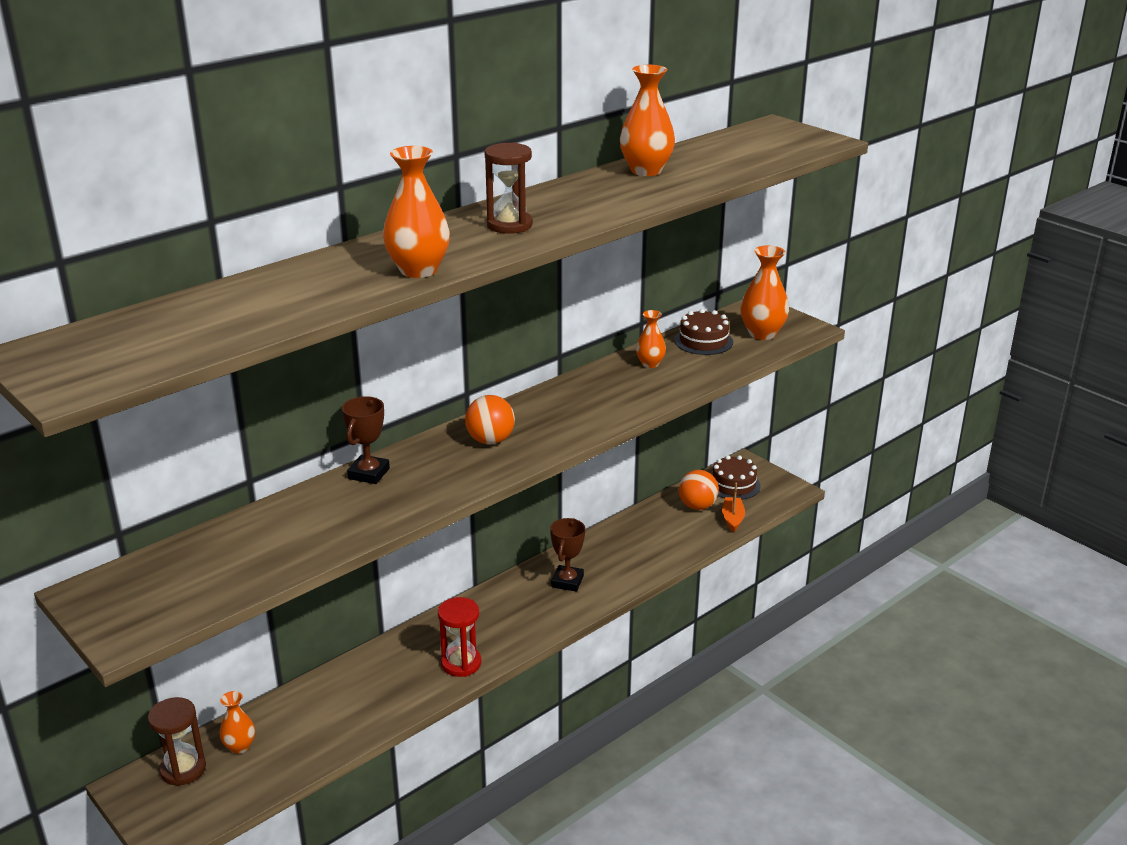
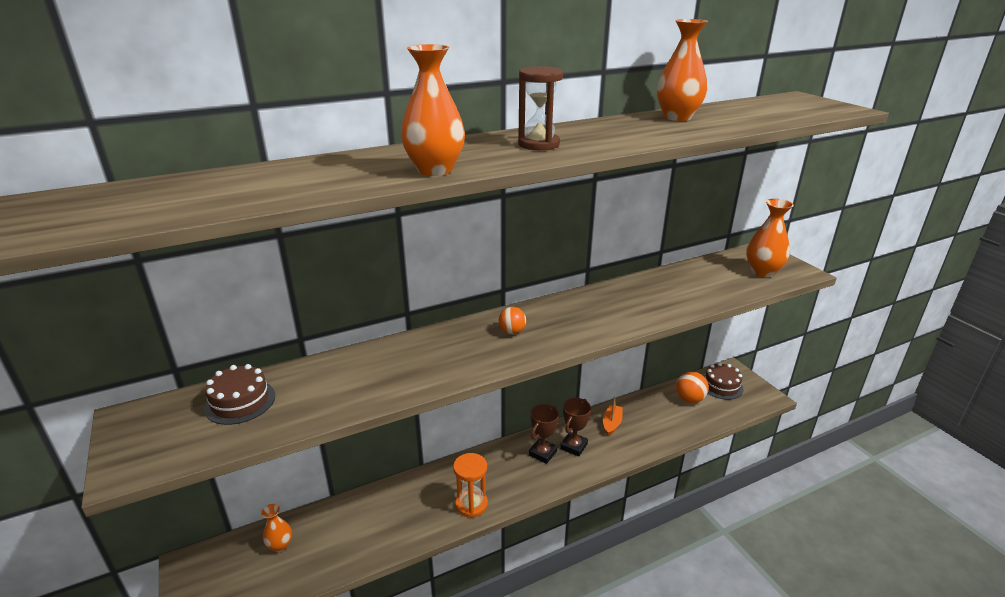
camera: 15 degrees right, 0 degrees up
(183, 769) = (231, 557): brown hourglass -> none
(369, 473) = (403, 346): brown trophy -> brown trophy (542, 453)
(461, 663) = (471, 504): red hourglass -> orange hourglass
(490, 440) = (512, 332): orange ball -> orange ball, size x0.66
(650, 364) = (662, 285): orange vase -> none
(703, 341) = (711, 272): brown cake -> brown cake (240, 401)
(732, 519) = (716, 415): orange boat -> orange boat (612, 423)

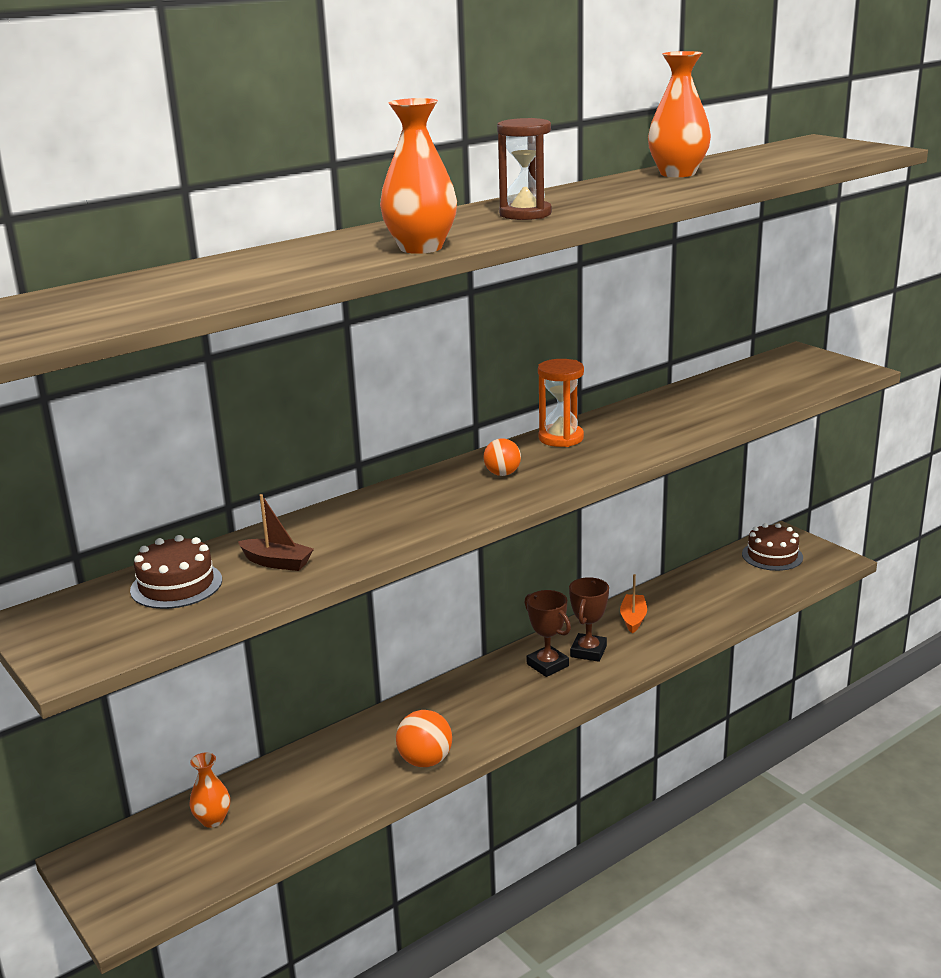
camera: 10 degrees left, 5 degrees down
(318, 392) = (277, 562): none -> brown boat
(471, 504) = (468, 735): orange hourglass -> orange hourglass (561, 438)
(542, 453) = (547, 665): brown trophy -> brown trophy turned 60 degrees counterclockwise
(689, 399) = (732, 576): orange ball -> orange ball (425, 761)
(762, 272) = (806, 375): orange vase -> none

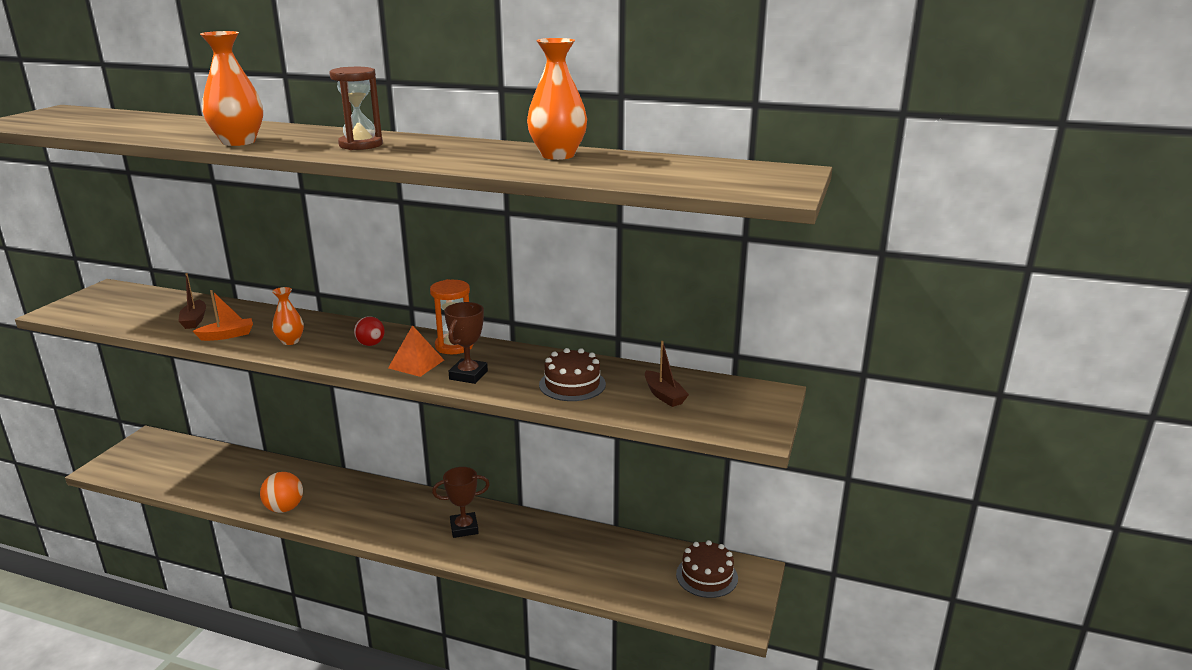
camera: 55 degrees right, 0 degrees up
(176, 585) = (156, 306): brown cake -> brown cake (572, 384)
(212, 820) = (194, 460): orange vase -> orange vase (290, 341)
(502, 474) = (371, 344): orange ball -> red ball
(547, 665) = (432, 516): brown trophy -> brown trophy (468, 375)
(583, 460) = (416, 364): none -> orange pyramid
(633, 619) = (529, 533): orange boat -> orange boat (227, 335)
(765, 383) = (664, 395): none -> brown boat

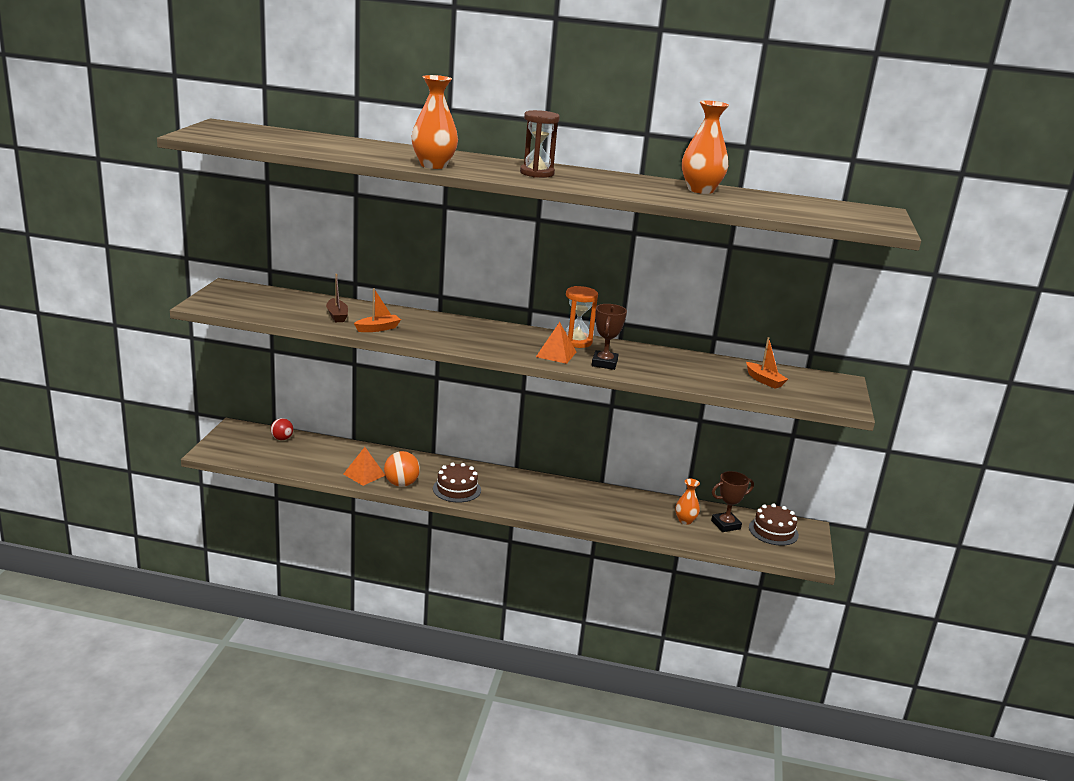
camera: 10 degrees left, 0 degrees up
(250, 496) = (364, 474): none -> orange pyramid
(290, 341) = (436, 334): orange vase -> orange vase (685, 520)
(371, 344) = (506, 338): red ball -> red ball (282, 439)
(464, 528) = (564, 498): brown trophy -> brown trophy (725, 525)
(572, 384) = (690, 371): brown cake -> brown cake (457, 489)
(664, 395) = (764, 380): brown boat -> orange boat

